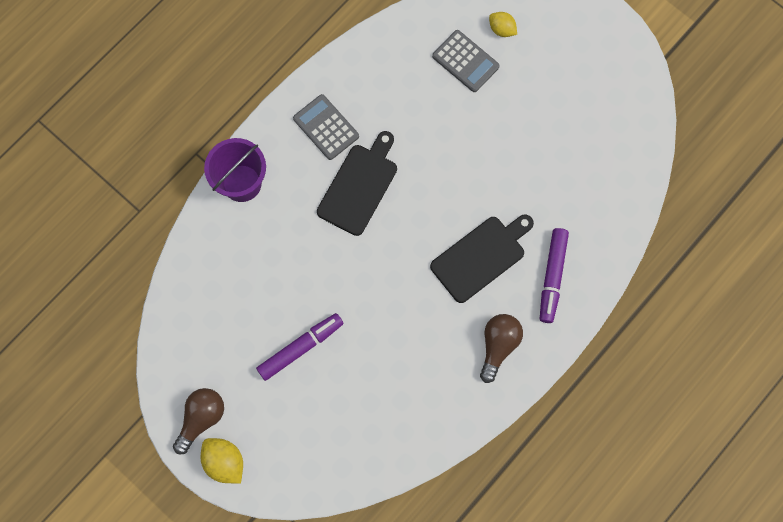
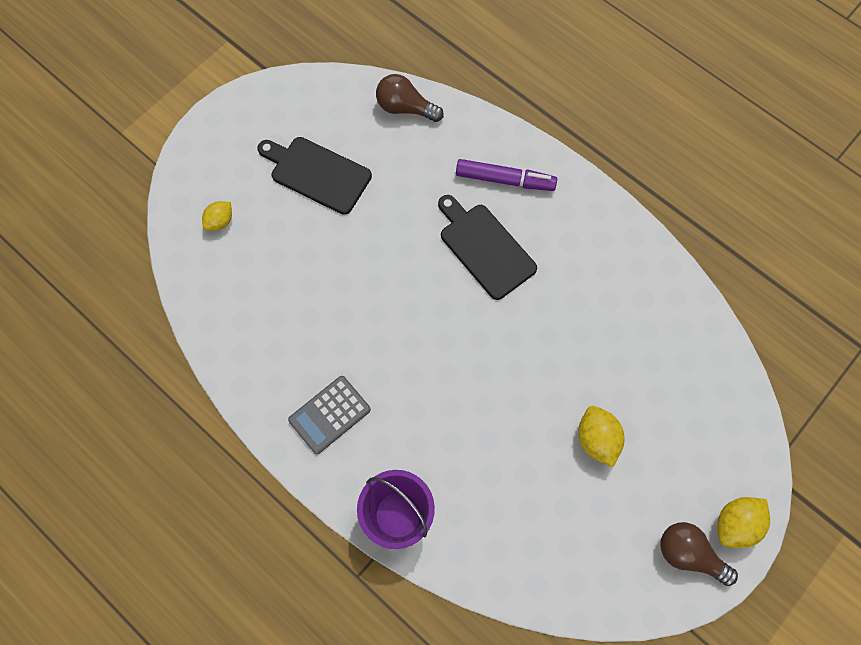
camera: 90 degrees left, 5 degrees down
(300, 348) = (597, 439): purple marker -> yellow lemon
(359, 186) = (403, 376): black cutting board -> black cutting board (317, 174)
(465, 61) = (256, 260): grey calculator -> none
(498, 346) = (581, 233): brown light bulb -> brown light bulb (405, 108)

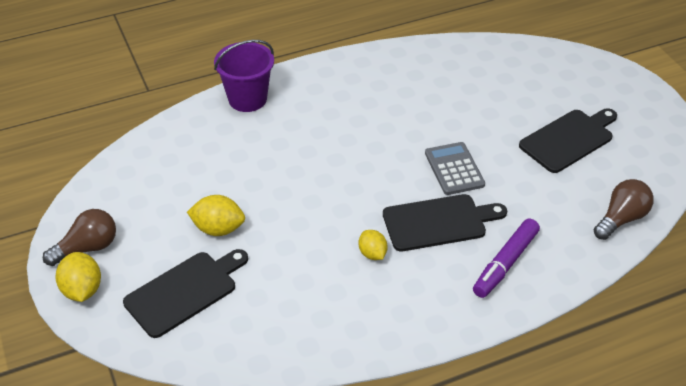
camera: 115 degrees right, 25 degrees down
(220, 221) = (545, 74): yellow lemon -> yellow lemon (372, 254)
(329, 415) = (346, 87): grey calculator -> grey calculator (454, 169)
(683, 428) = (184, 292): none -> black cutting board

